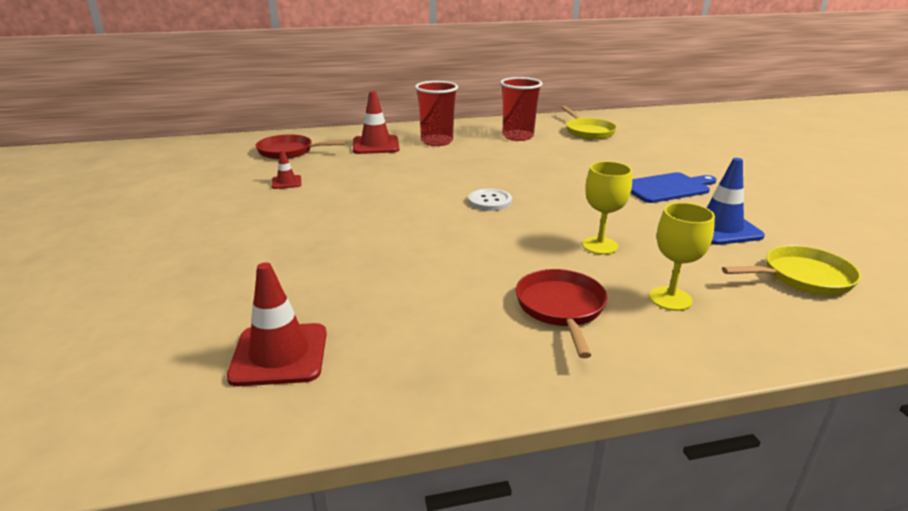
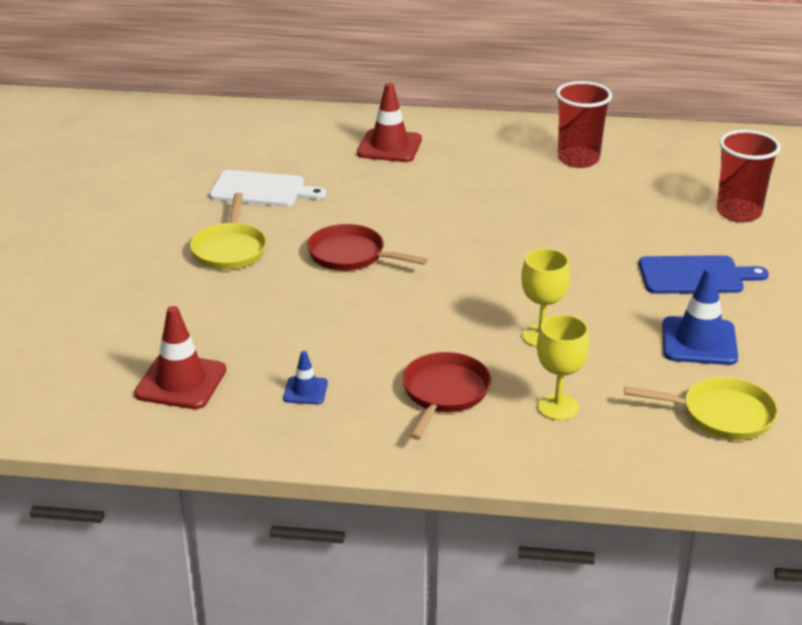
camera: 20 degrees right, 5 degrees up
(286, 182) = (262, 190): red traffic cone -> white cutting board
(289, 151) = (284, 141): red pan -> red pan (351, 255)
(424, 334) = (305, 391): none -> blue traffic cone
(437, 141) = (468, 152): red cup -> red cup (738, 212)
(490, 201) = (467, 257): white button -> none
(588, 131) = (681, 165): yellow pan -> yellow pan (230, 249)

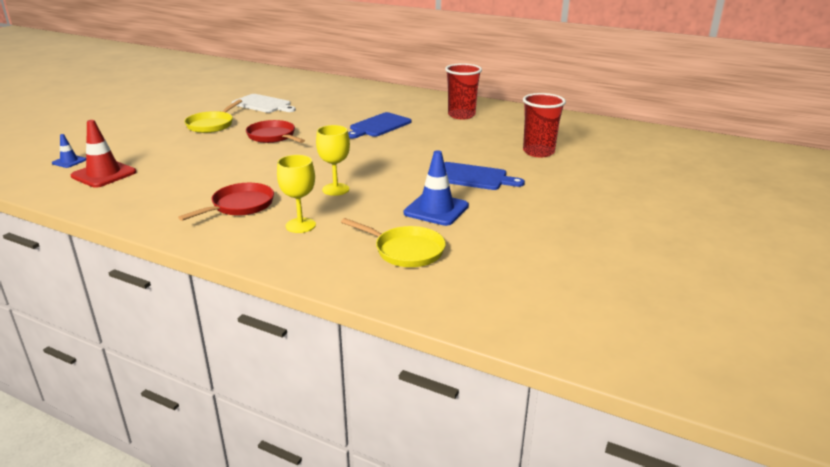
camera: 20 degrees right, 5 degrees down
(305, 391) = (163, 190): blue traffic cone -> blue traffic cone (69, 161)
(389, 146) = (356, 97): red traffic cone -> none
(483, 203) = (379, 126): none -> blue cutting board

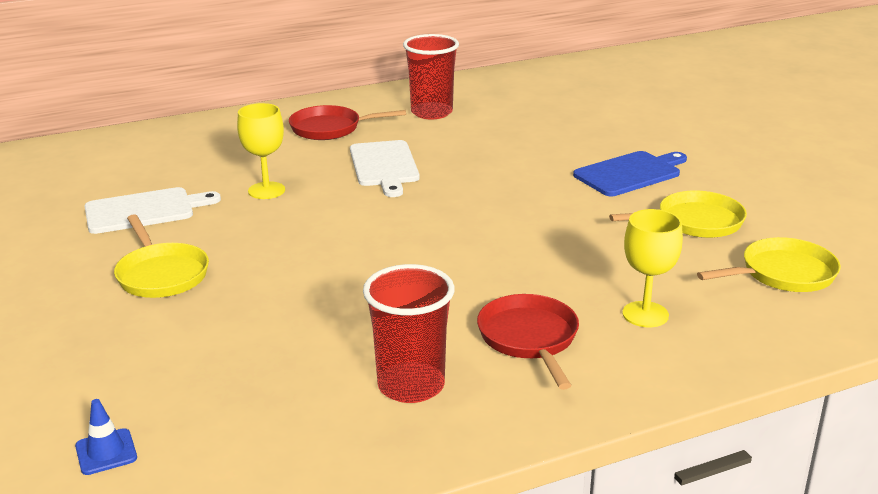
camera: 50 degrees left, 0 degrees up
(104, 174) = (232, 427): red traffic cone -> none
(273, 136) = (302, 243): red pan -> red pan (330, 128)
(335, 189) = (560, 259): yellow goblet -> yellow goblet (266, 190)
(379, 126) = (384, 166): blue cutting board -> white cutting board
(436, 209) = (694, 222): blue traffic cone -> yellow pan
(538, 152) = (607, 119): red cup -> red cup (411, 385)

